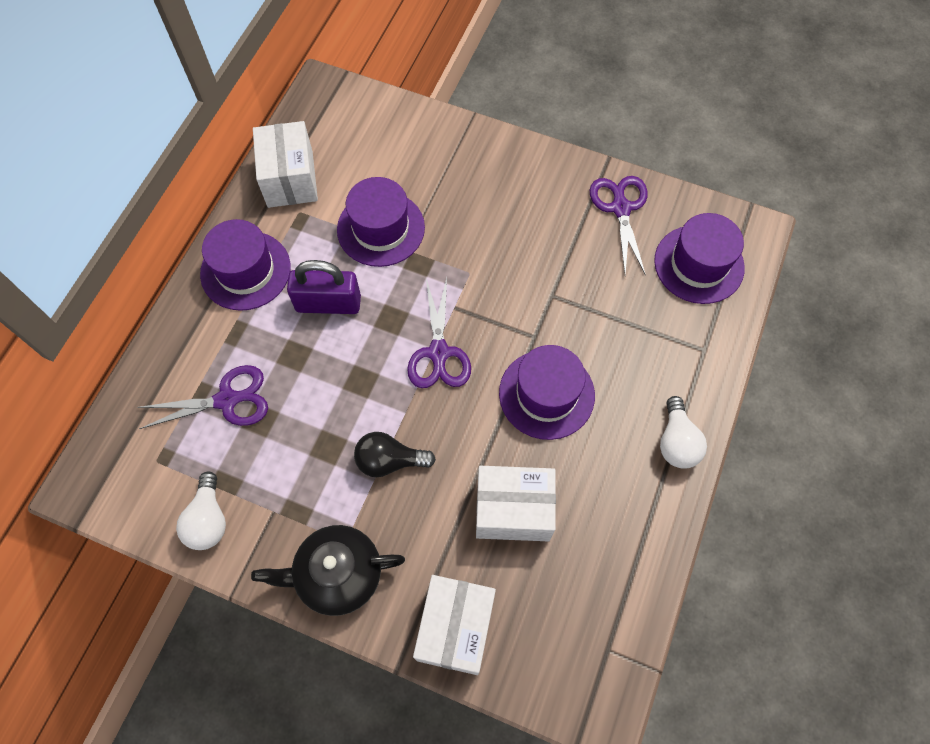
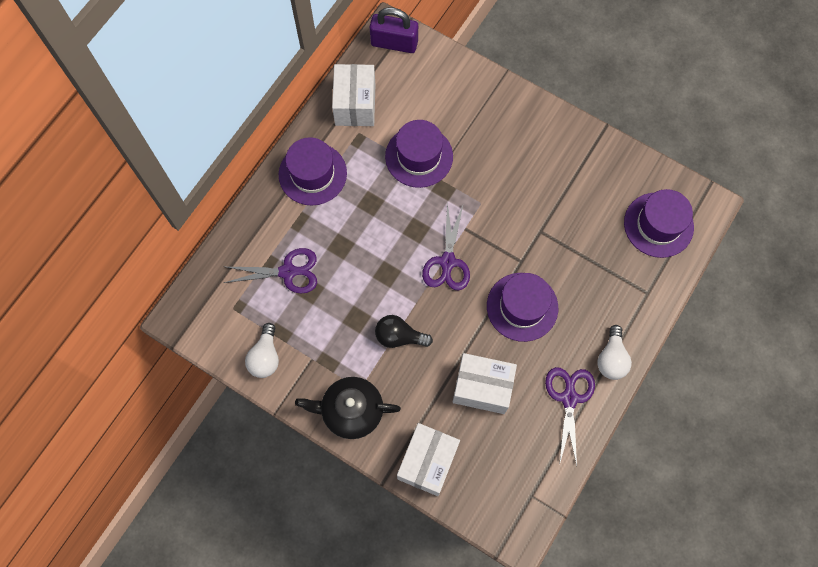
camera: 10 degrees right, 5 degrees up
(328, 303) = (371, 210): purple padlock -> purple padlock (394, 43)
(620, 208) = (607, 169): purple scissors -> purple scissors (569, 398)

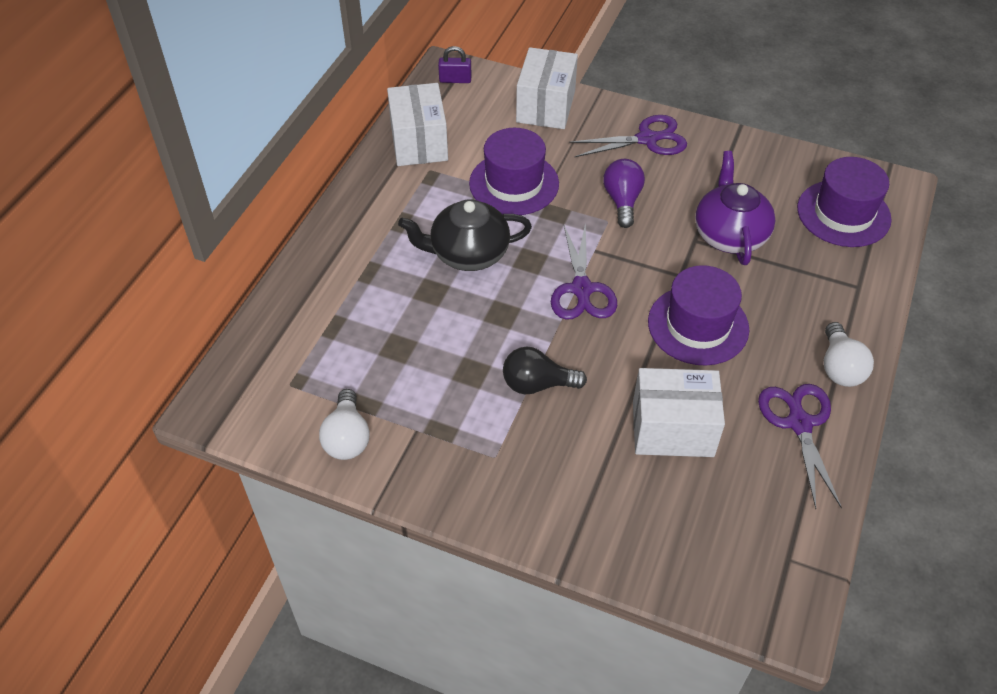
camera: 10 degrees left, 20 degrees down
(288, 272) = (362, 330): purple scissors -> purple scissors (647, 139)
(312, 174) = (377, 219): purple hat -> none
(351, 411) = (489, 488): black teapot -> black teapot (468, 253)
(394, 43) = (455, 80): purple padlock -> purple padlock, size x0.55
(427, 462) = (620, 538): white box -> white box (545, 106)
(496, 186) = (622, 201): none -> purple light bulb
(567, 230) = (729, 235): none -> purple teapot

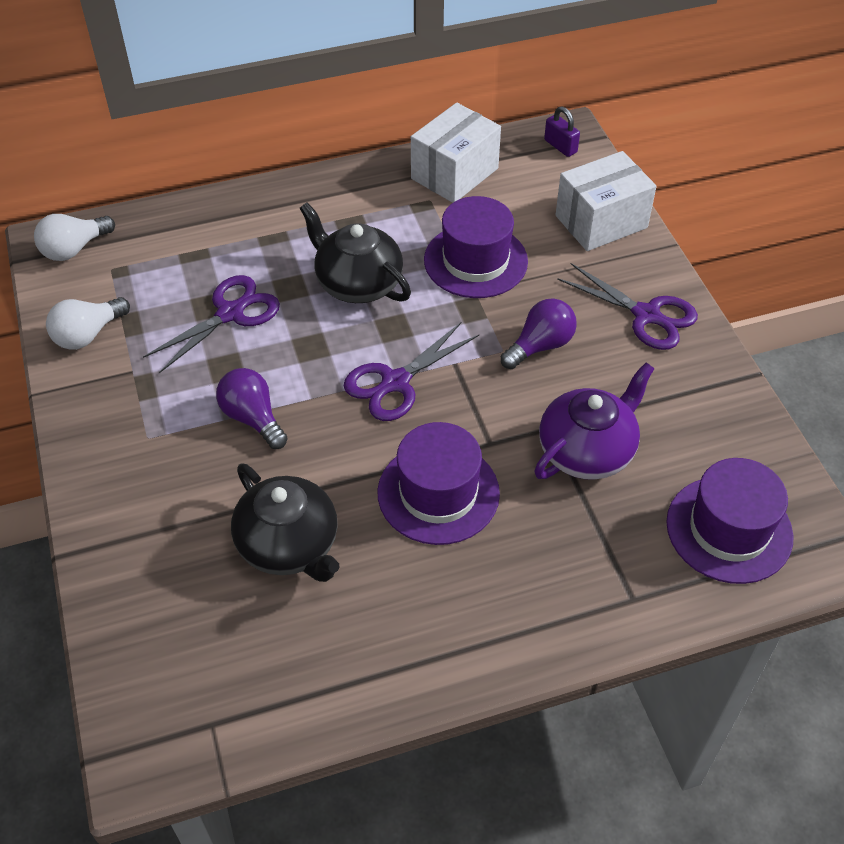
camera: 50 degrees right, 0 degrees up
(537, 384) = (253, 418): black light bulb -> purple light bulb
(672, 429) = (289, 545): white box -> black teapot
(799, 423) = (389, 645): purple scissors -> purple scissors (230, 313)
(839, 367) = (498, 641): white light bulb -> white light bulb (74, 249)

